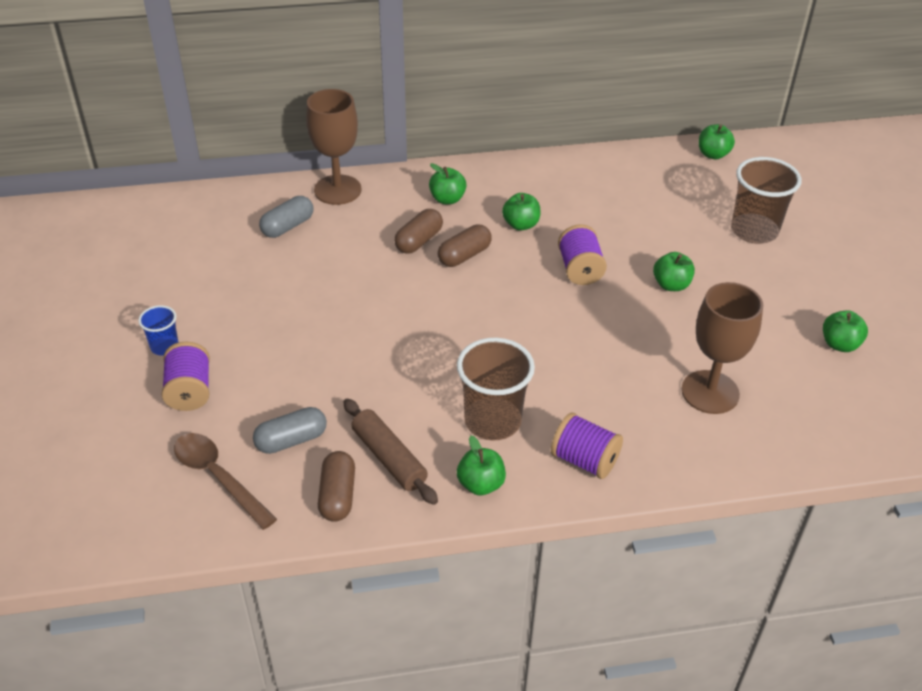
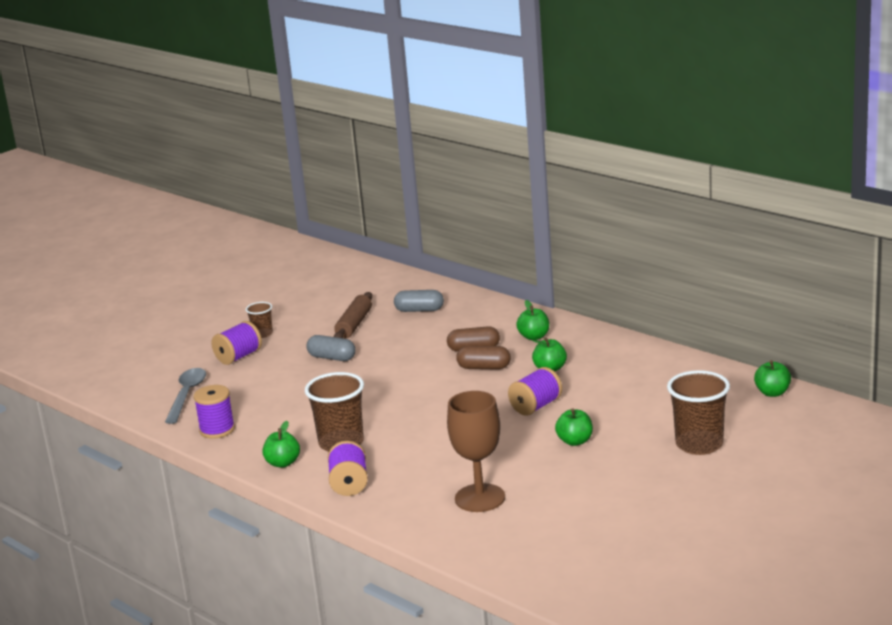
camera: 55 degrees right, 20 degrees down
(164, 347) = (262, 334): blue cup -> brown cup
(218, 477) = (187, 395): brown spoon -> grey spoon
(291, 440) = (241, 399): grey capsule -> grey capsule (332, 358)
(337, 190) = (481, 305): brown goblet -> none
(338, 495) = (217, 430): brown capsule -> purple spool
(389, 458) = (266, 429): brown rolling pin -> brown rolling pin (354, 324)
(839, 344) = (614, 524): green apple -> none

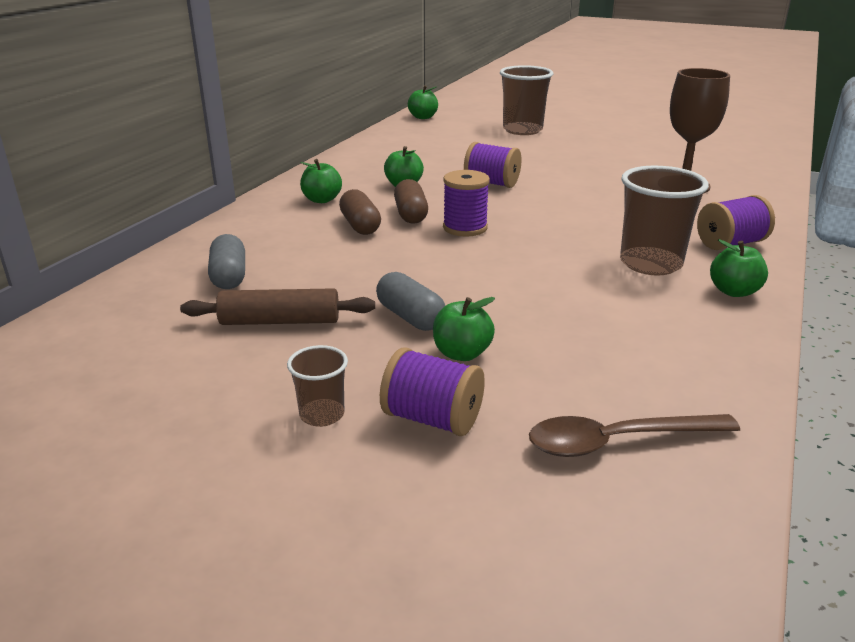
camera: 110 degrees left, 5 degrees up
(187, 395) = (618, 441): grey spoon -> brown spoon
(217, 430) = (704, 368): purple spool -> purple spool (465, 228)
(332, 358) = (410, 317): grey capsule -> grey capsule turned 45 degrees counterclockwise
(575, 441) = (549, 164): green apple -> green apple (462, 353)

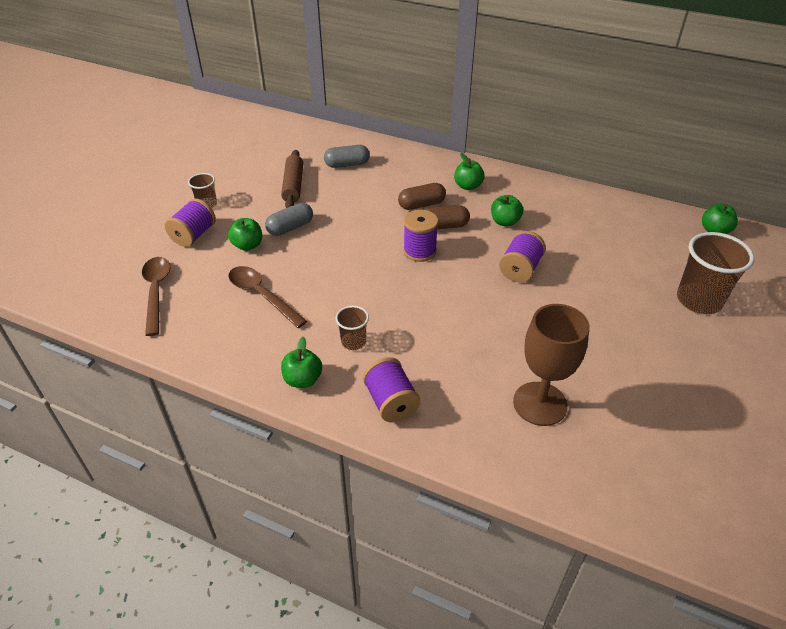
camera: 90 degrees right, 15 degrees up
(588, 330) = (262, 295): none -> brown spoon
(650, 264) = (353, 342): brown cup -> brown cup, size x0.52

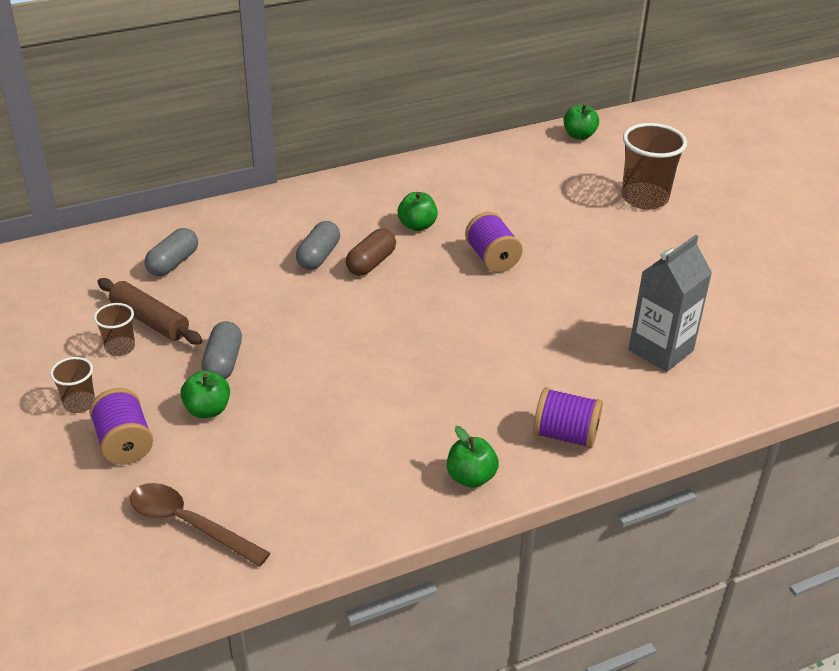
camera: 50 degrees left, 5 degrees down
(262, 295) = (308, 442): brown spoon -> none
(353, 342) = (460, 415): brown cup -> brown cup (120, 348)
(419, 251) = (387, 299): purple spool -> none
(421, 205) = (318, 256): brown capsule -> grey capsule
(468, 186) = (333, 212): green apple -> none
(540, 403) = (660, 350): brown goblet -> grey carton

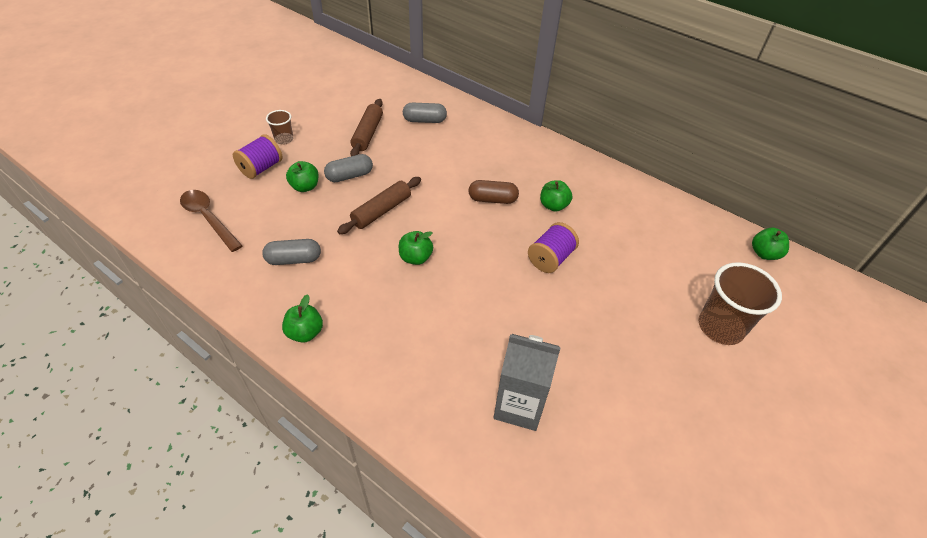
camera: 60 degrees right, 10 degrees up
(120, 348) = (337, 133): brown cup -> none
(189, 524) = (208, 218): brown spoon -> brown spoon turned 45 degrees counterclockwise
(316, 355) = (381, 211): none -> brown rolling pin
(318, 256) = (479, 174): grey capsule -> grey capsule (294, 259)
(417, 353) = (415, 258): none -> green apple
(565, 435) = (377, 373): purple spool -> none

